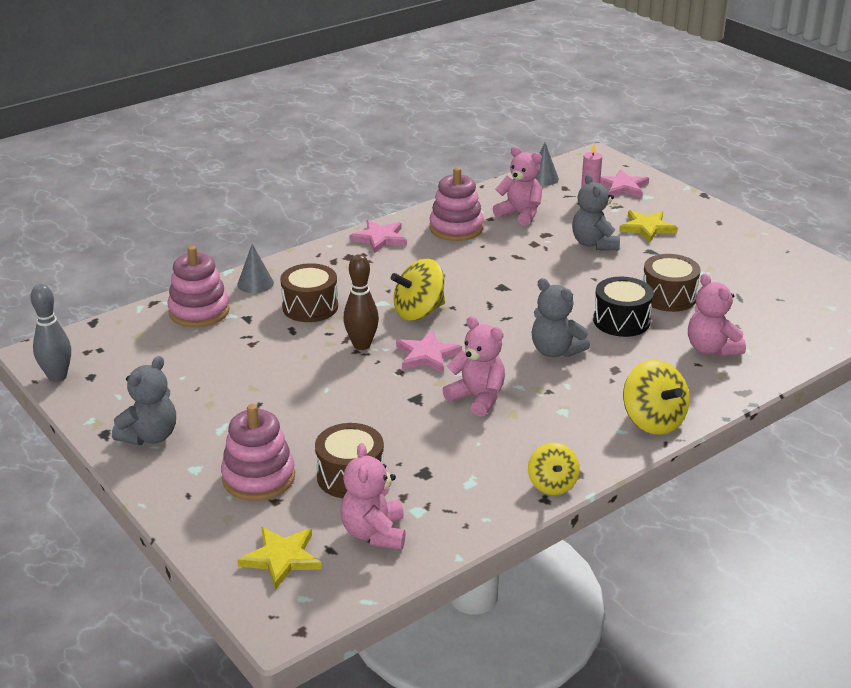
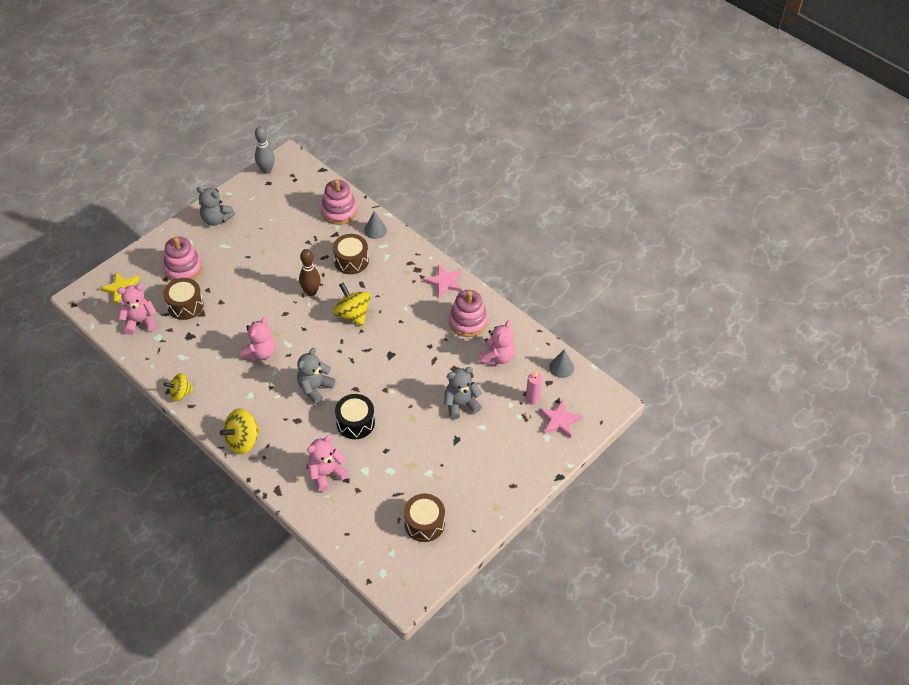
camera: 80 degrees right, 20 degrees up
(427, 355) = (303, 324): pink star -> none
(647, 228) = (492, 437): yellow star -> none
(668, 297) = (391, 450): brown drum -> brown drum (424, 523)

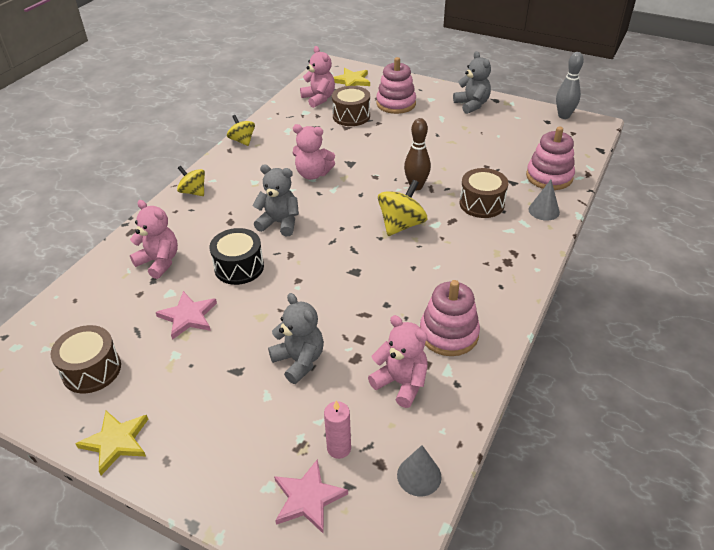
camera: 75 degrees right, 10 degrees down
(216, 219) = (472, 105): grey teddy bear -> grey teddy bear turned 150 degrees clockwise
(243, 441) = (193, 192): yellow spinning top -> yellow spinning top, size x0.65
(444, 282) = (504, 292): pink star -> pink star (188, 316)
(490, 511) = (116, 442): none -> yellow star
(497, 357) = (401, 383): pink teddy bear -> pink teddy bear turned 150 degrees counterclockwise

